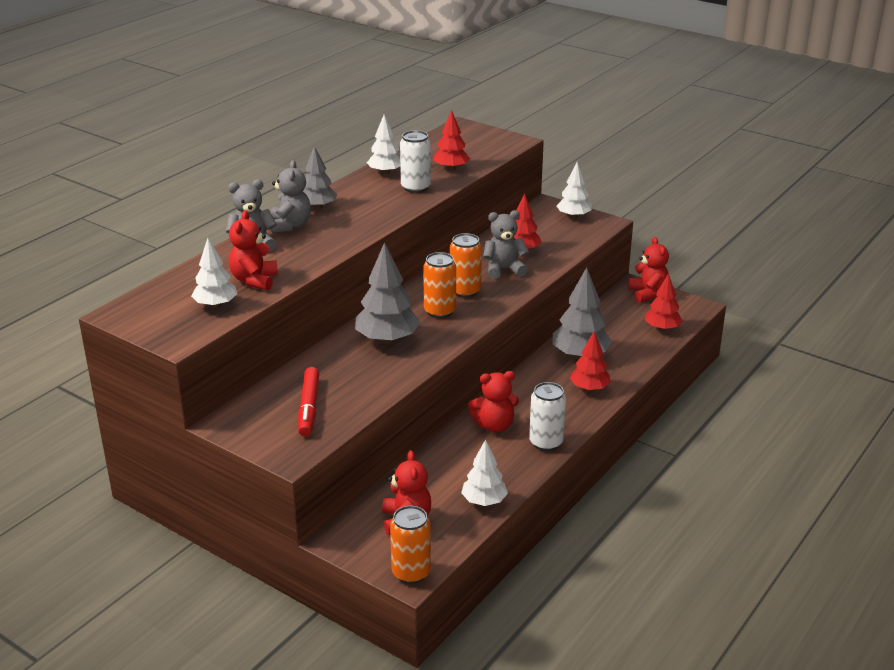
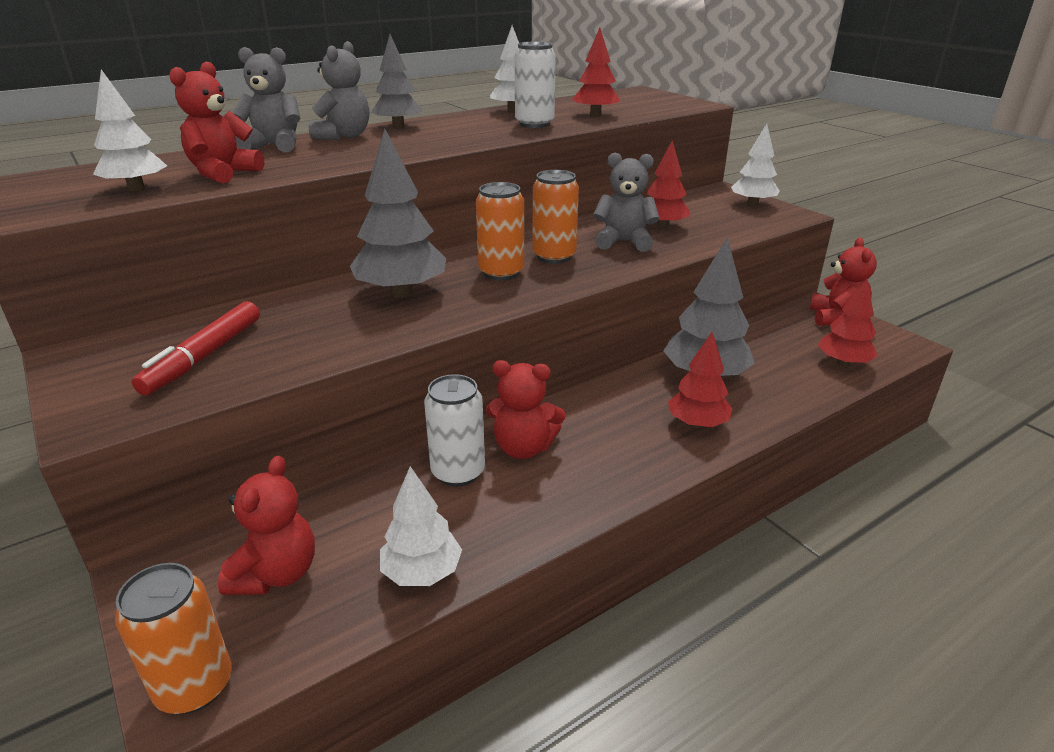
camera: 20 degrees right, 0 degrees up
(546, 442) = (585, 493): white can -> white can (458, 472)

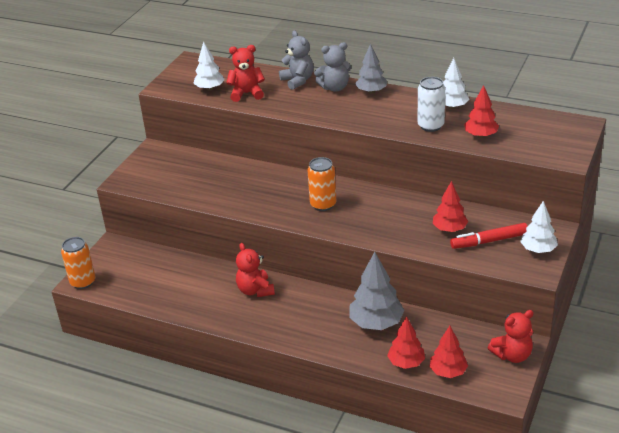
camera: 60 degrees right, 5 degrees up
(204, 356) = (177, 175): red marker -> red marker (489, 241)
(276, 574) = (135, 269): red teddy bear -> none
(402, 292) = (273, 189): grey tree -> none
(422, 573) = (161, 301): white tree -> none
(458, 472) = (223, 281): white can -> none
(554, 256) = (361, 211): orange can -> none
(624, 242) = (407, 225): grey teddy bear -> none
(697, 424) = (325, 335): red tree -> red tree (406, 363)

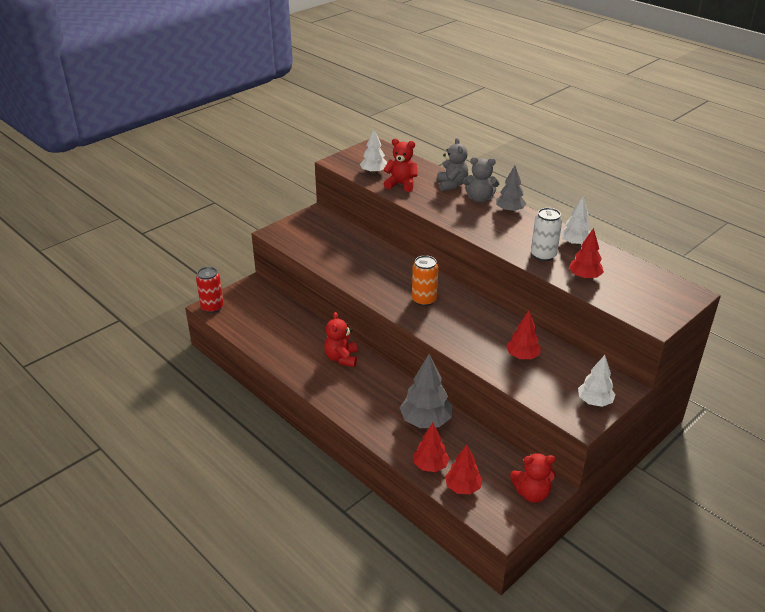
camera: 20 degrees right, 0 degrees up
(83, 282) = (212, 307): orange can -> red can
(489, 241) = (552, 378): red marker -> none

